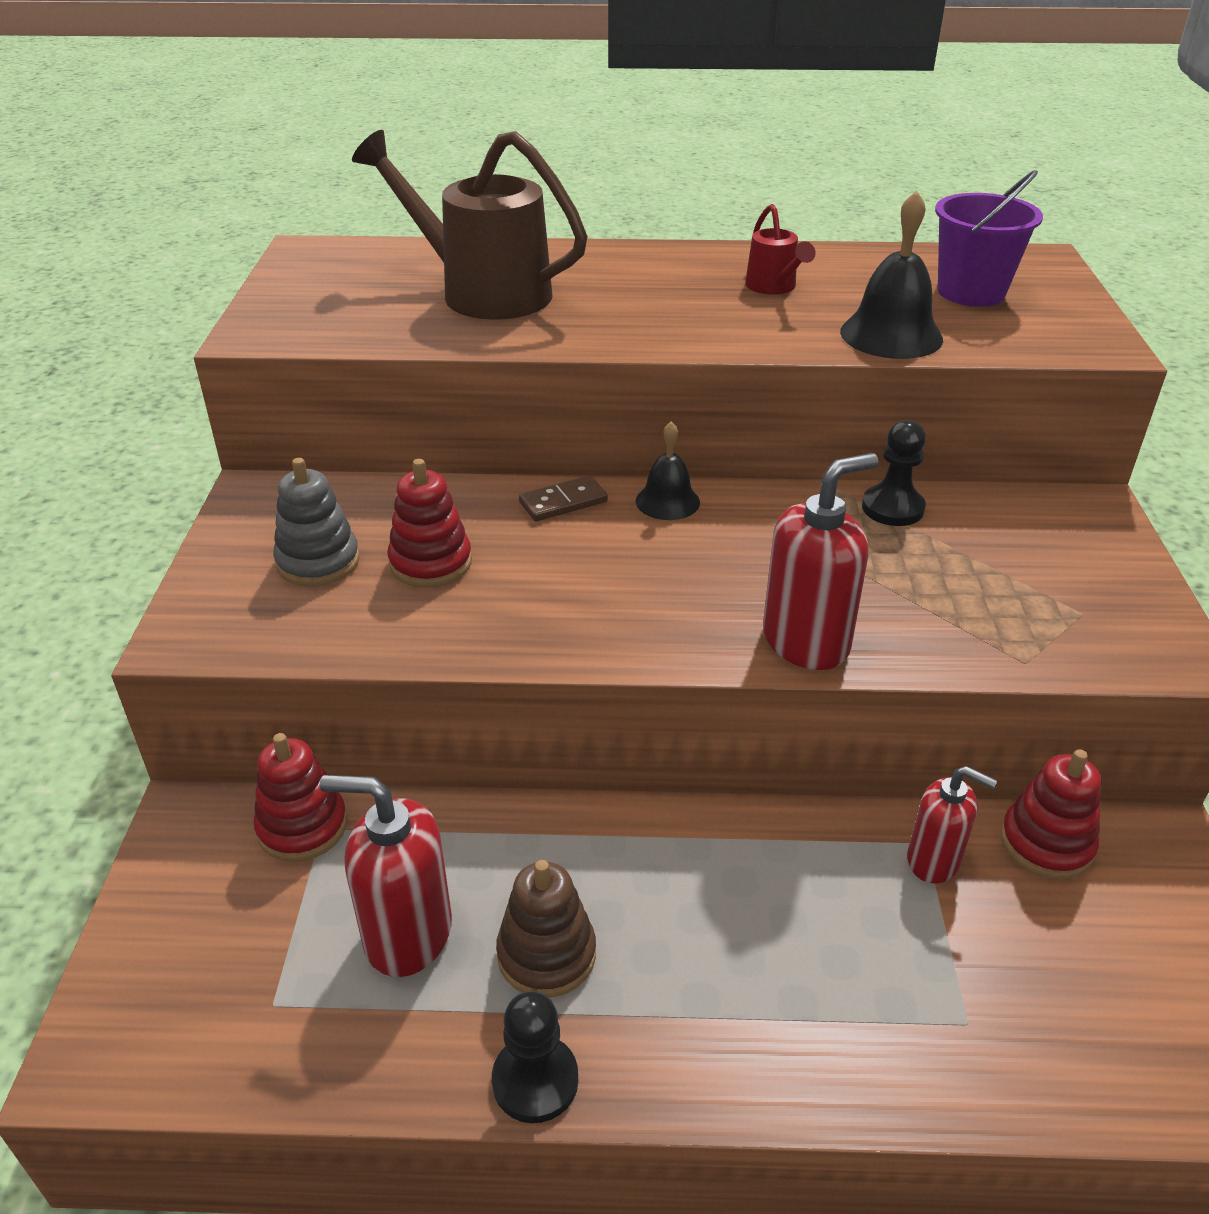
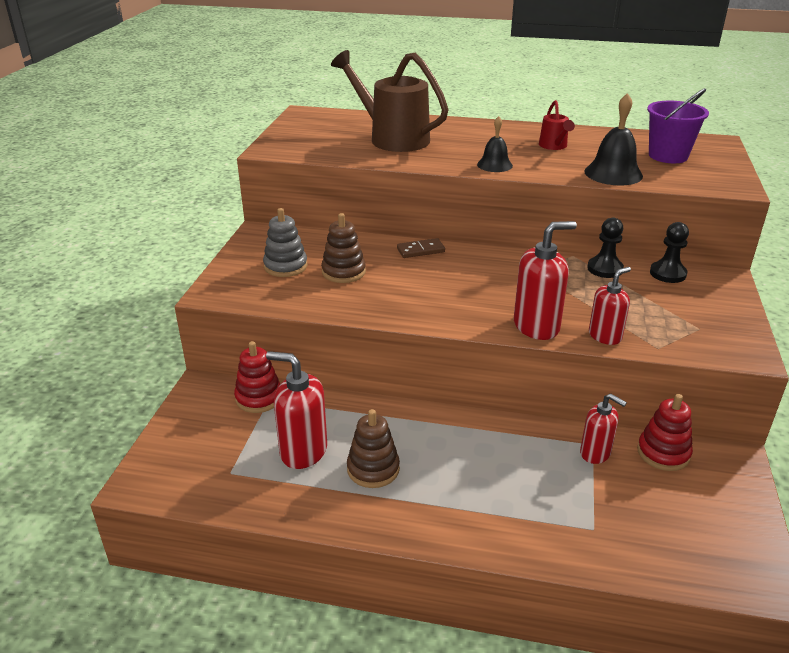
camera: 10 degrees right, 5 degrees down
(431, 563) = (343, 272): red stacking toy -> brown stacking toy
(535, 1080) = (355, 522): black pawn -> black pawn (667, 273)
(667, 501) = (478, 255): black bell -> black bell (494, 165)
(929, 648) = (605, 336): none -> red soap dispenser

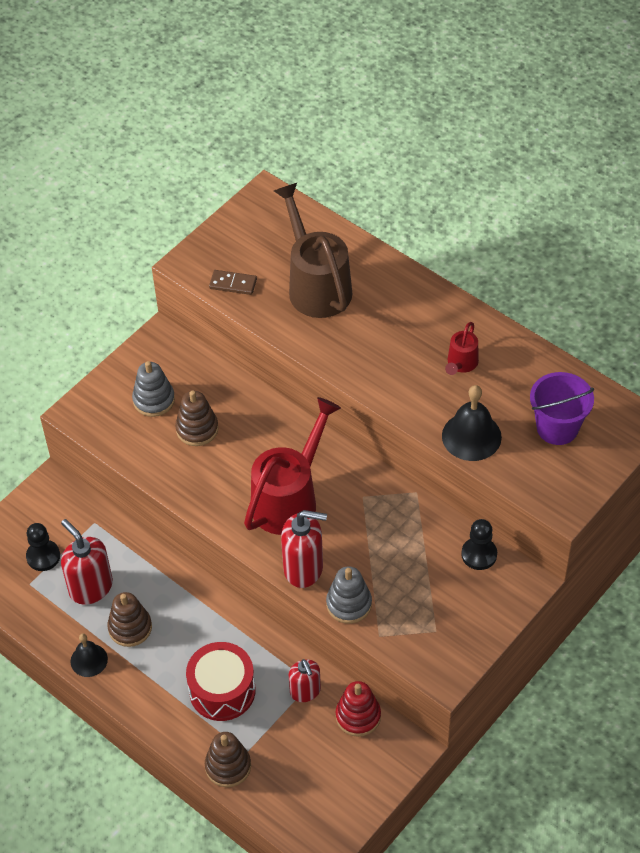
camera: 30 degrees right, 20 degrees up
(259, 398) = (88, 516): red stacking toy -> none
(420, 250) = (284, 426): brown domino -> brown domino (233, 284)
(473, 288) = (290, 498): none -> red watering can
(494, 165) = (373, 375): black bell -> black bell (89, 660)
(516, 485) = (222, 690): none -> red drum
(589, 551) = (228, 766): none -> brown stacking toy
(605, 269) = (428, 523): black pawn -> black pawn (43, 556)
(605, 336) = (349, 604): red soap dispenser -> grey stacking toy

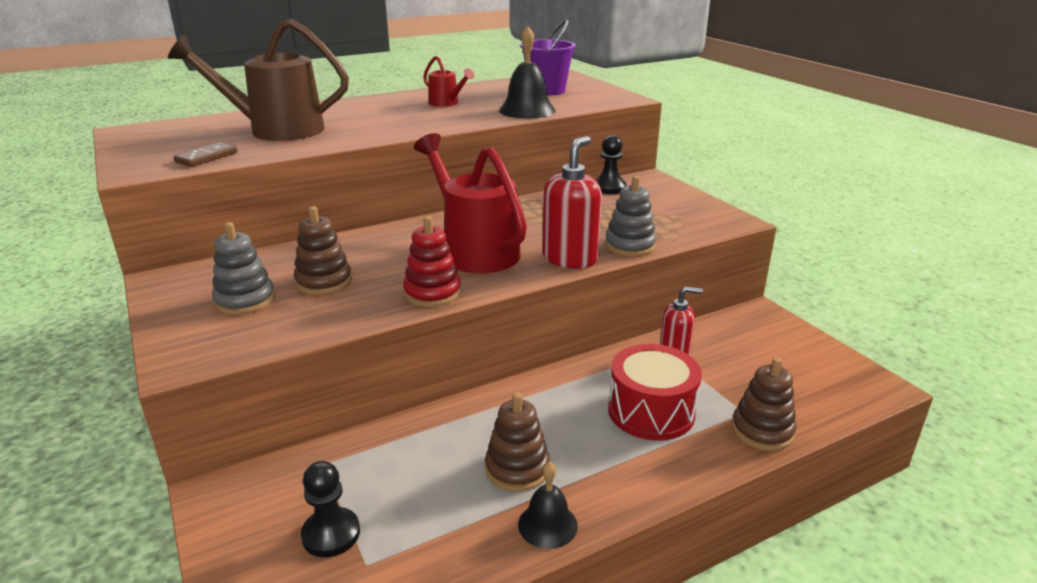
camera: 70 degrees left, 25 degrees down
(90, 587) = (425, 493): red soap dispenser -> none
(358, 716) = (716, 331): red stacking toy -> red stacking toy (432, 293)

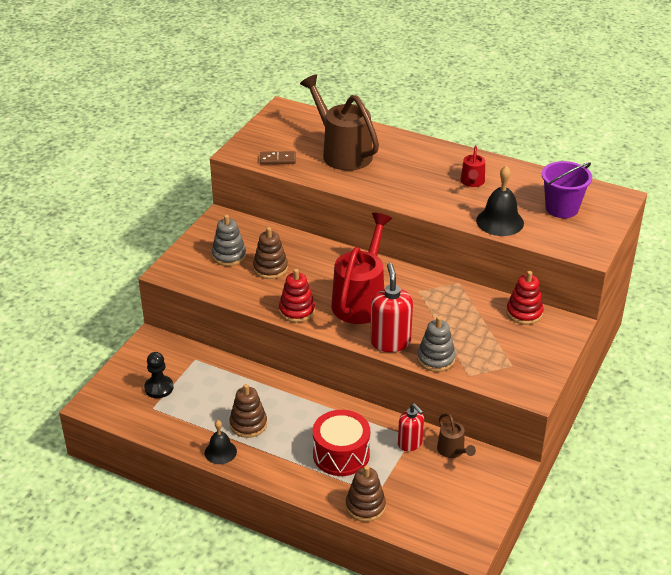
camera: 55 degrees right, 10 degrees up
(570, 259) = (390, 342): red soap dispenser -> red soap dispenser turned 90 degrees counterclockwise
(609, 188) = (524, 313): black pawn -> red stacking toy
(709, 334) = (453, 451): none -> brown watering can

